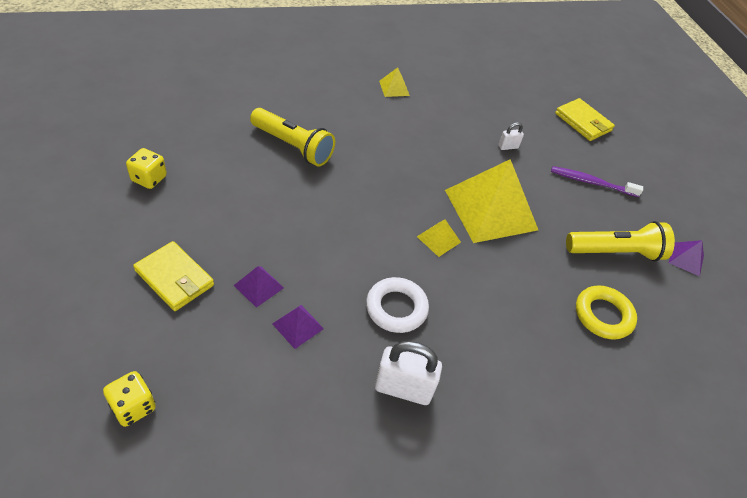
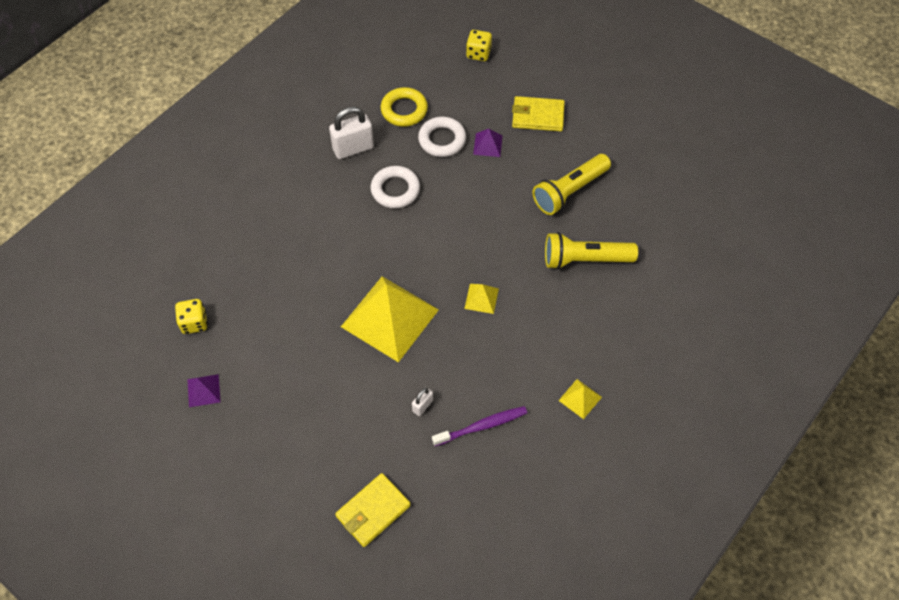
camera: 150 degrees right, 10 degrees up
(149, 178) = (636, 159): yellow dice -> yellow dice (194, 323)
(298, 326) = (442, 140): purple pyramid -> white ring
(438, 239) = (408, 260): yellow pyramid -> yellow pyramid (481, 298)
(583, 122) = (373, 511): yellow wallet -> yellow wallet turned 60 degrees counterclockwise
(591, 182) = (322, 421): purple toothbrush -> purple toothbrush (482, 426)
(603, 315) = (253, 284): yellow ring -> yellow ring (404, 110)
(615, 252) = (267, 351): yellow flashlight -> yellow flashlight (569, 191)

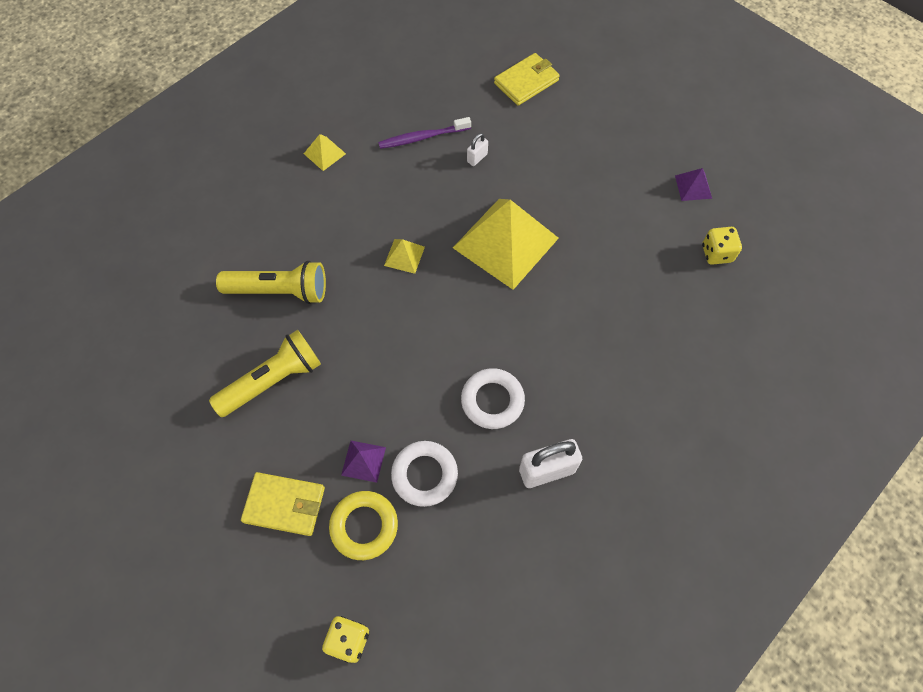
camera: 175 degrees left, 5 degrees up
(404, 110) = (473, 533): yellow ring -> yellow ring (364, 526)

